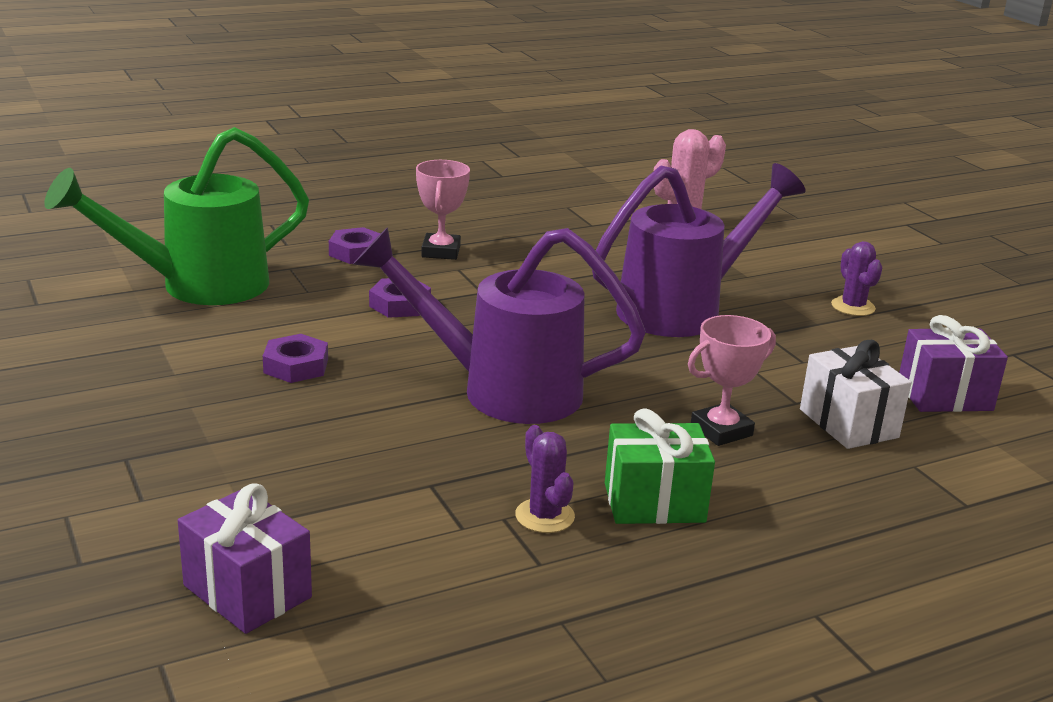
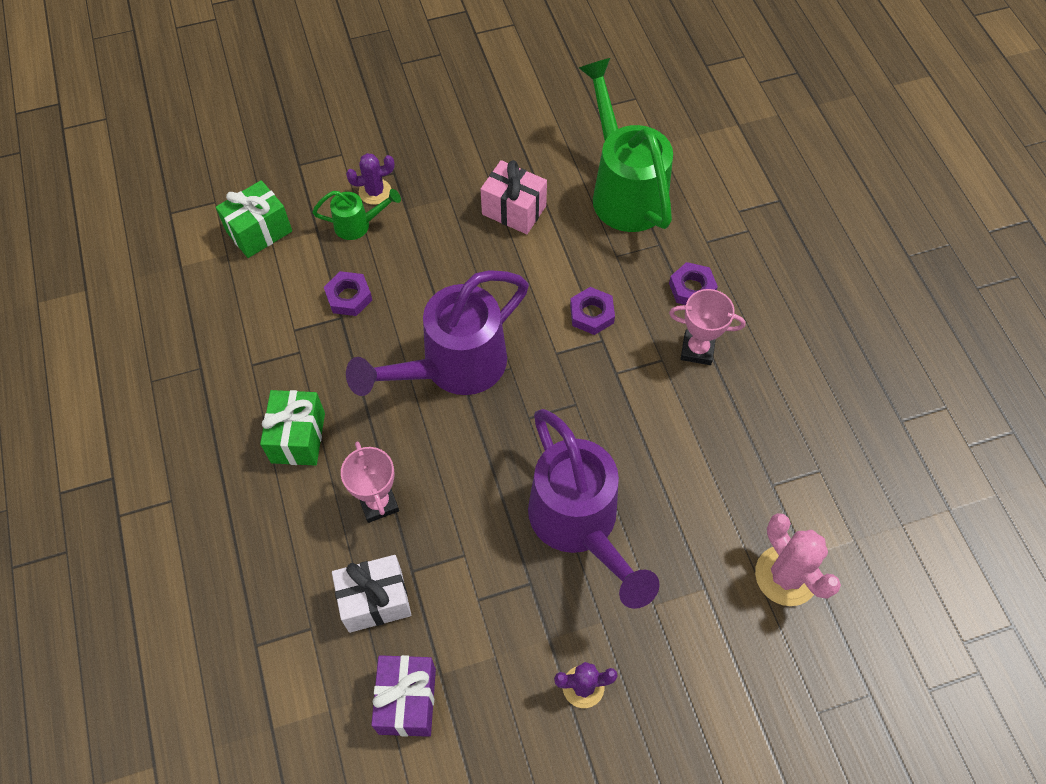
camera: 100 degrees right, 35 degrees up
(223, 356) = (514, 210): none -> pink gift
(240, 483) = (358, 225): none -> green watering can
(247, 591) = (259, 232): purple gift -> green gift
(296, 366) = (496, 249): purple nut -> purple nut (349, 297)
(501, 390) = (452, 368): purple watering can -> purple watering can turned 150 degrees counterclockwise
(544, 516) = (296, 373): purple cactus -> purple cactus (375, 192)

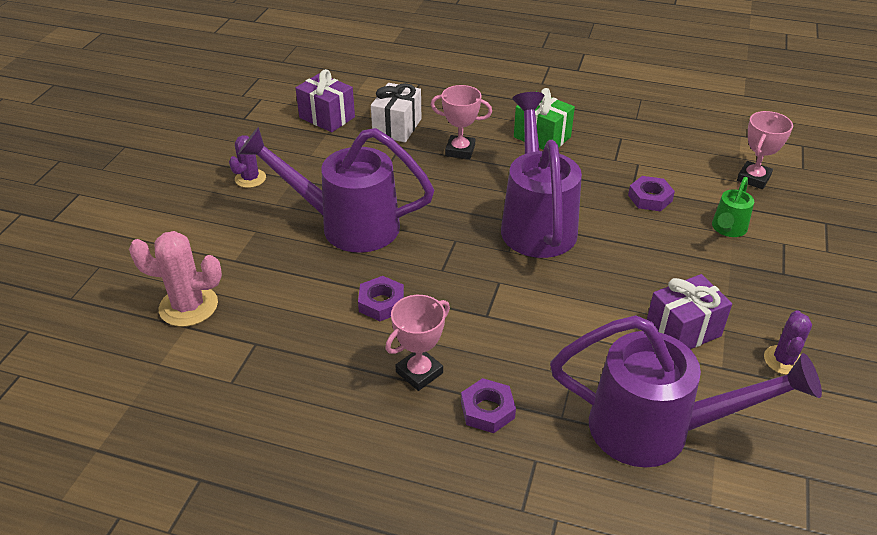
camera: 125 degrees right, 20 degrees down
(259, 232) = (753, 178): green gift -> pink trophy
(375, 192) = (764, 253): purple cactus -> purple cactus (783, 360)
(514, 210) = (683, 330): pink gift -> purple gift
(592, 314) = (519, 323): purple nut -> purple nut (381, 303)
(623, 189) = (658, 430): green watering can -> purple watering can

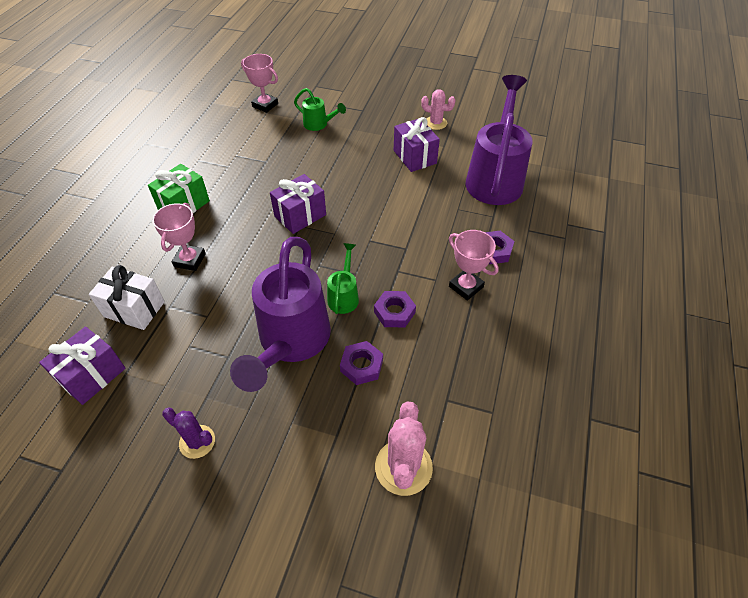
camera: 90 degrees left, 10 degrees up
(408, 261) = (344, 295): none -> green watering can
(536, 221) = (300, 215): purple watering can -> purple gift
(650, 198) = (279, 154): purple nut -> purple nut (361, 365)
(783, 360) = (435, 123): purple cactus -> pink cactus

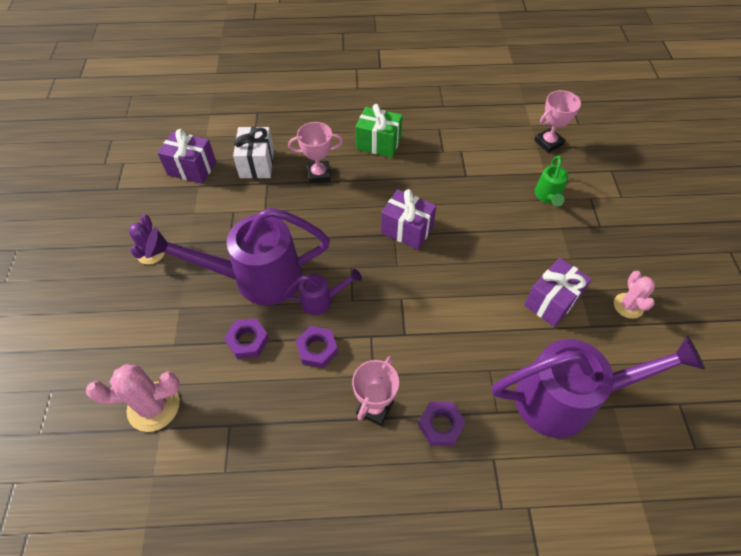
camera: 70 degrees right, 5 degrees up
(265, 105) = (548, 143): pink trophy -> pink trophy turned 45 degrees clockwise
(344, 295) = (322, 300): green watering can -> purple watering can

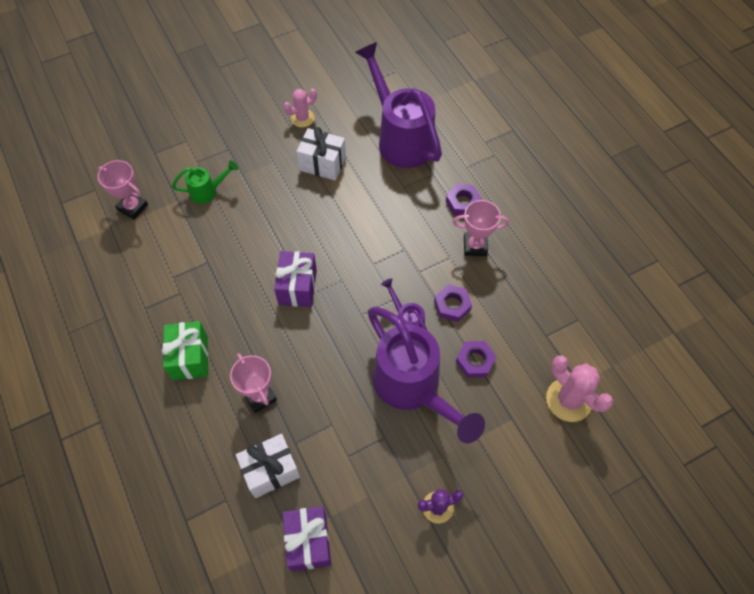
camera: 115 degrees left, 5 degrees up
(551, 301) = (322, 164): purple gift -> white gift

